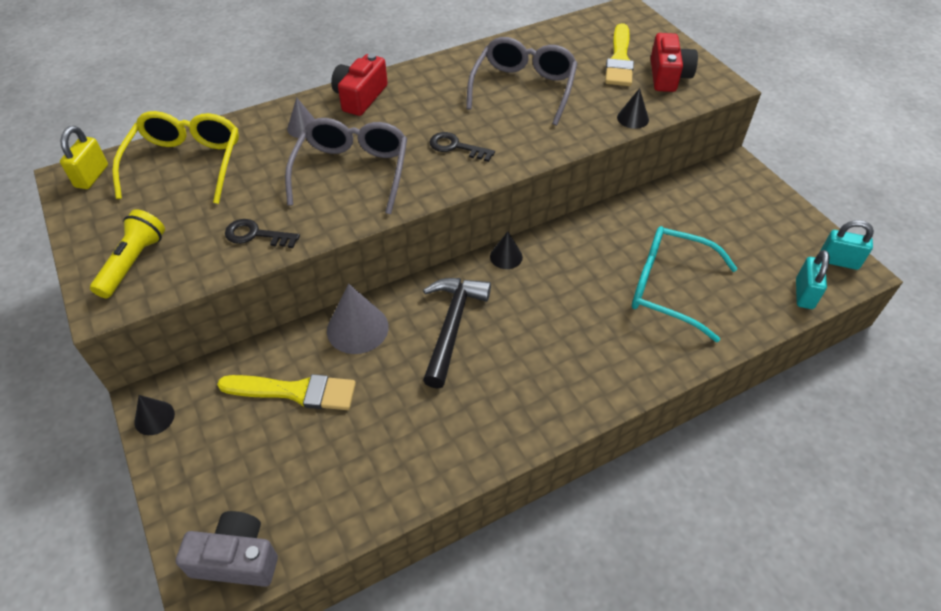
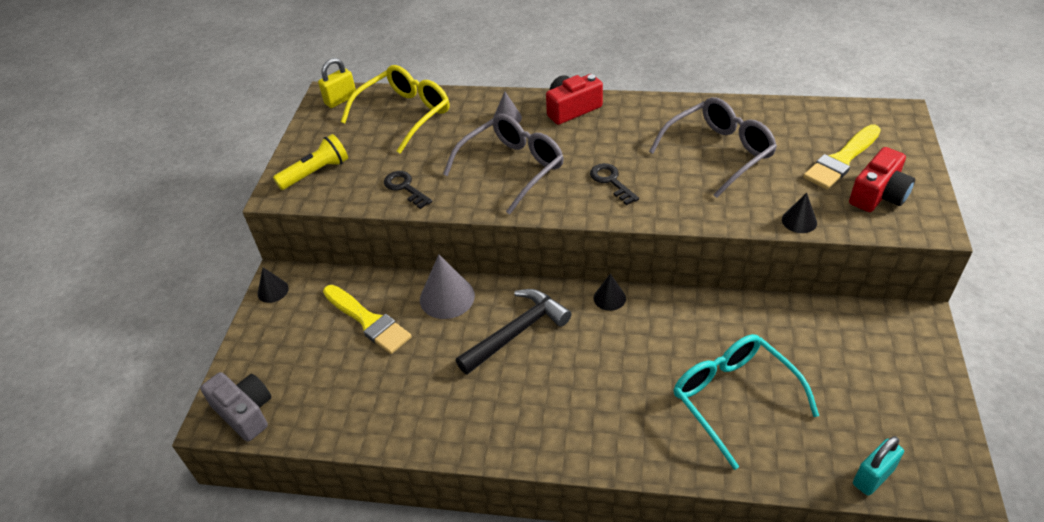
camera: 40 degrees right, 5 degrees down
(838, 261) = (947, 467): turquoise padlock -> none

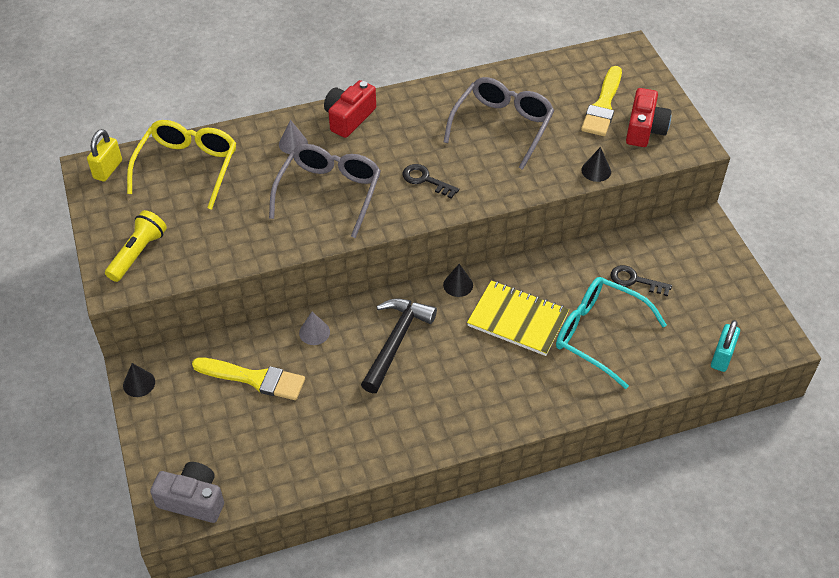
camera: 30 degrees left, 5 degrees up
(405, 188) = (239, 242): black key -> black key (635, 280)
(447, 297) = (314, 332): grey cone -> grey cone, size x0.57
(652, 353) = (517, 320): none -> yellow notebook

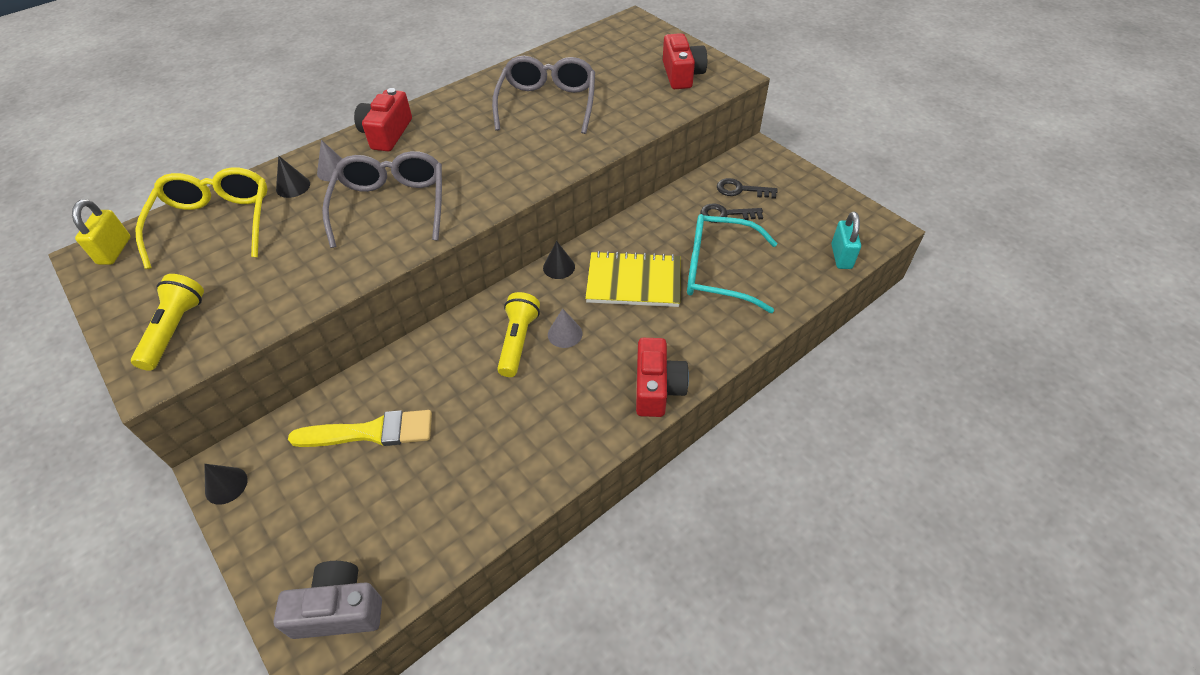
camera: 20 degrees left, 0 degrees up
(314, 332) = (424, 359): grey cone -> grey cone (565, 334)
(396, 341) = (518, 341): black hammer -> yellow flashlight
(425, 180) = (491, 167): black key -> black key (741, 190)
(493, 420) = (657, 388): none -> red camera
(596, 171) = (656, 117): black cone -> black cone (293, 186)
(603, 105) = (634, 66): yellow brush -> none

